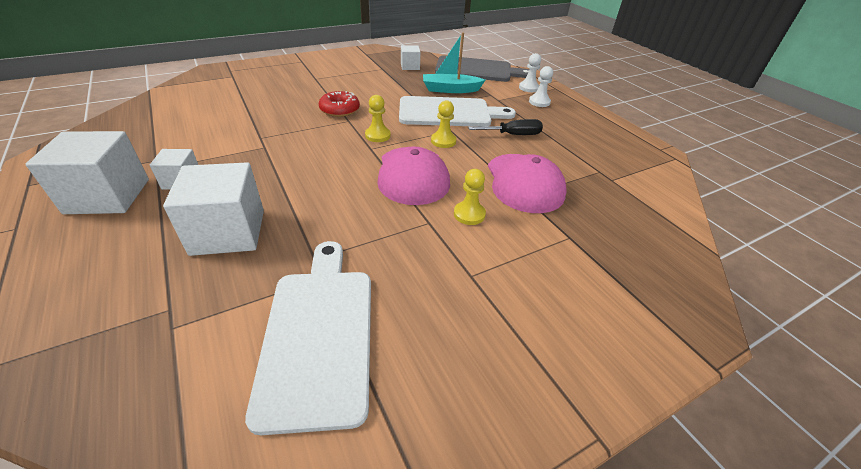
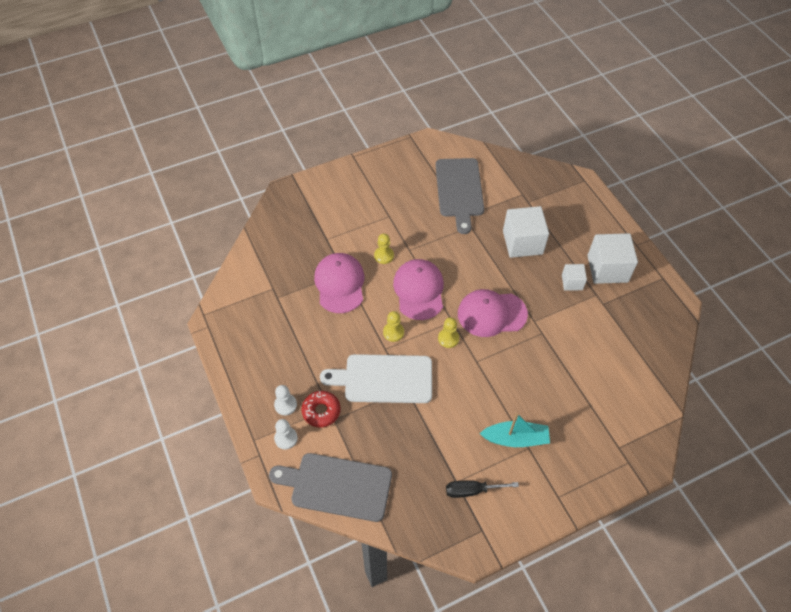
camera: 175 degrees left, 15 degrees up
(317, 153) = (491, 314): none -> pink cap
(319, 334) = (459, 190): white cutting board -> grey cutting board
(339, 110) = (488, 379): red donut -> red donut (321, 411)
(410, 66) = (422, 490): white cube -> none
(450, 90) = (377, 428): turquoise boat -> turquoise boat (515, 438)
(513, 135) = (331, 343): black screwdriver -> black screwdriver (472, 490)

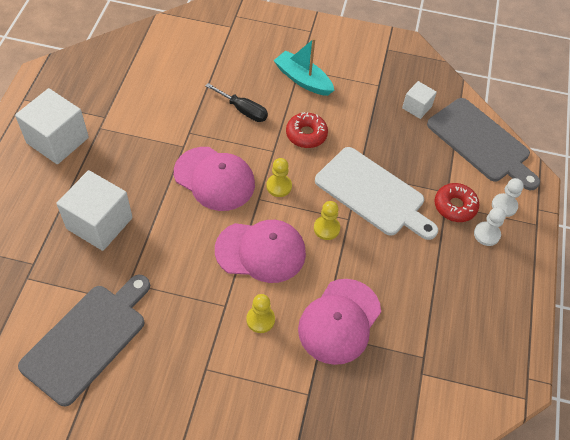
camera: 145 degrees left, 0 degrees up
(419, 290) = (261, 251): pink cap -> pink cap turned 120 degrees counterclockwise
(468, 391) = (306, 134): none -> red donut
(472, 490) = (372, 73): black screwdriver -> black screwdriver (243, 110)
(572, 282) = (106, 152): white cube -> white cube (417, 107)

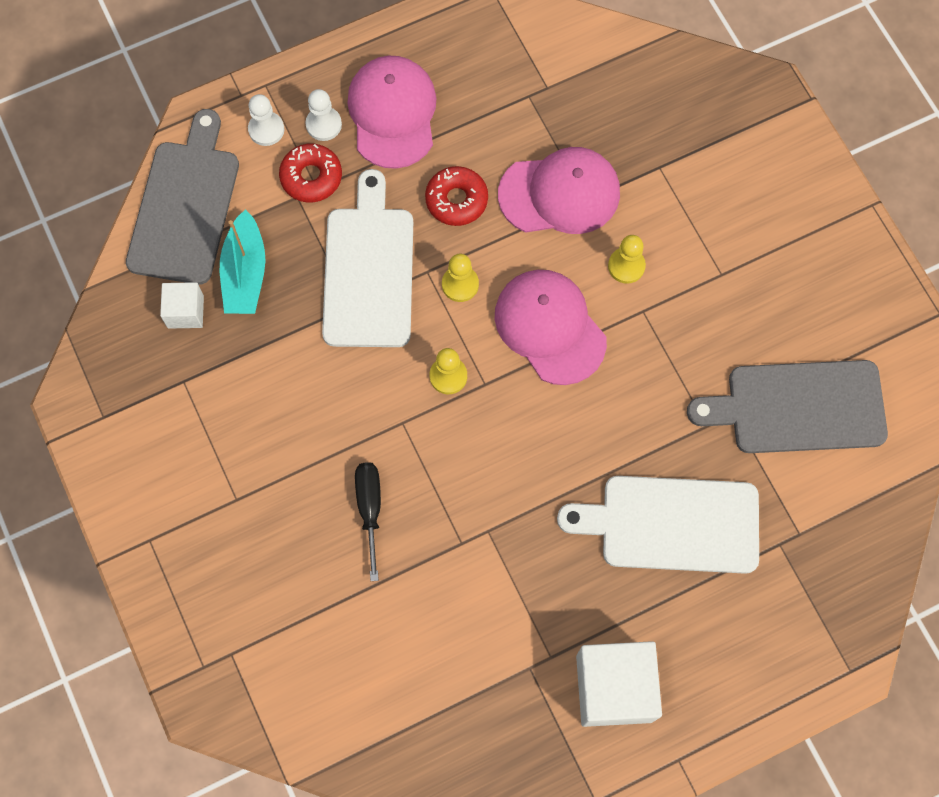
camera: 125 degrees left, 15 degrees up
(99, 223) = (671, 524): white cube -> white cutting board
(214, 179) = (501, 454): pink cap -> pink cap (392, 113)
(303, 80) = (253, 479): turquoise boat -> turquoise boat (245, 273)
(306, 134) = (343, 405): red donut -> red donut (456, 200)

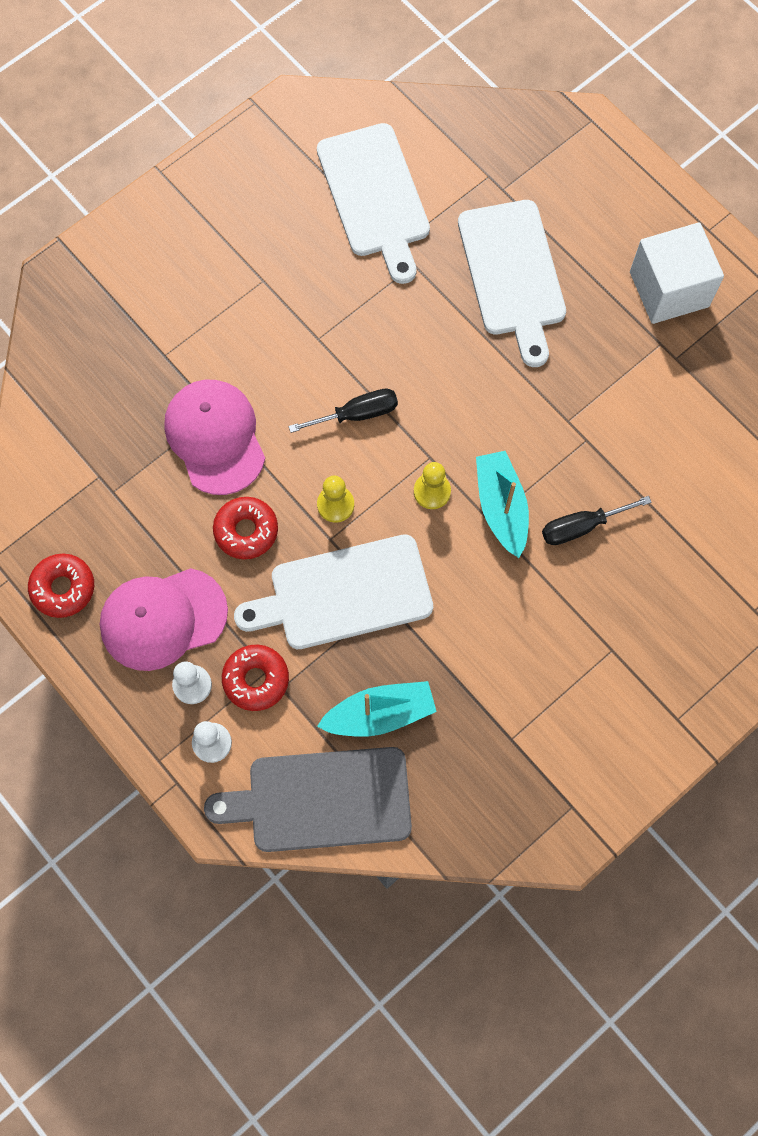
camera: 105 degrees left, 0 degrees up
(185, 312) = (438, 761): white cube -> none
(413, 437) = (501, 507): none -> turquoise boat
(446, 39) = (63, 588): none -> red donut
(550, 327) = (357, 414): pink cap -> black screwdriver
(626, 266) = (276, 362): yellow pawn -> none
(798, 407) = (375, 196): grey cutting board -> white cutting board

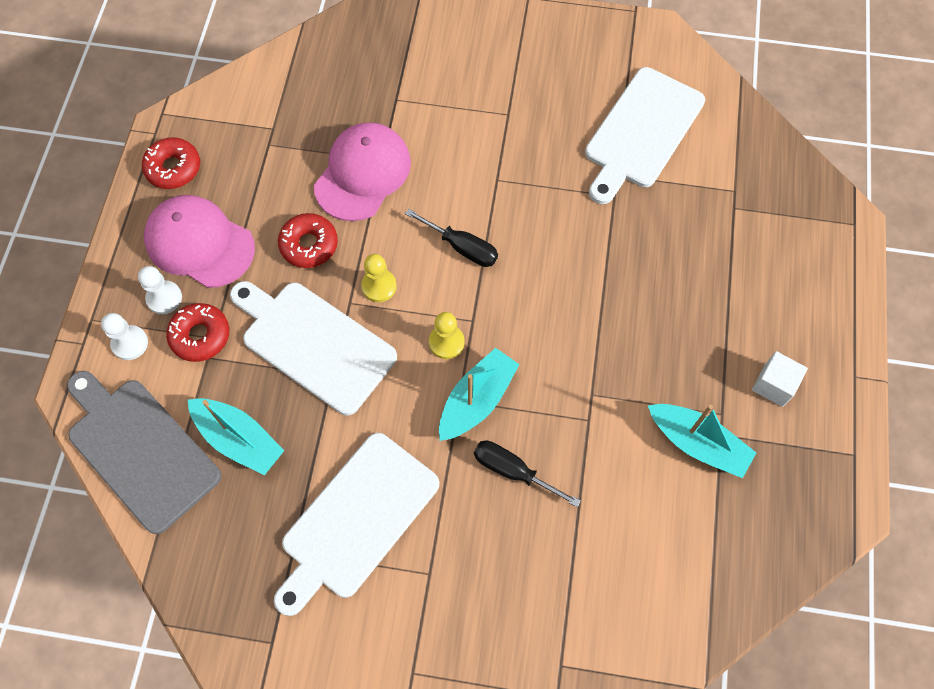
camera: 50 degrees right, 5 degrees down
(512, 274) = (672, 265): white cutting board -> white cutting board (356, 520)
(669, 289) = (774, 385): white cube -> white cube, size x0.53
(669, 379) = (698, 443): none -> turquoise boat

